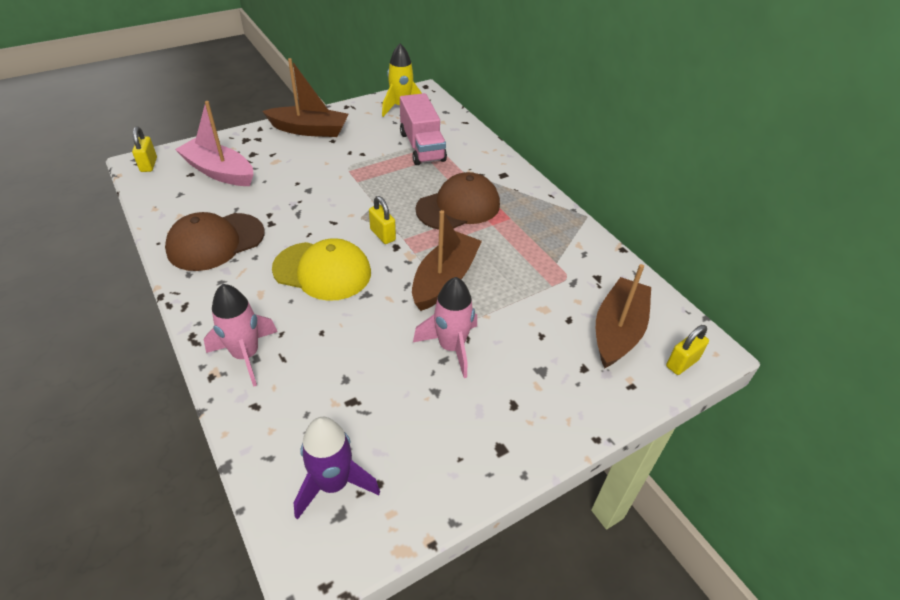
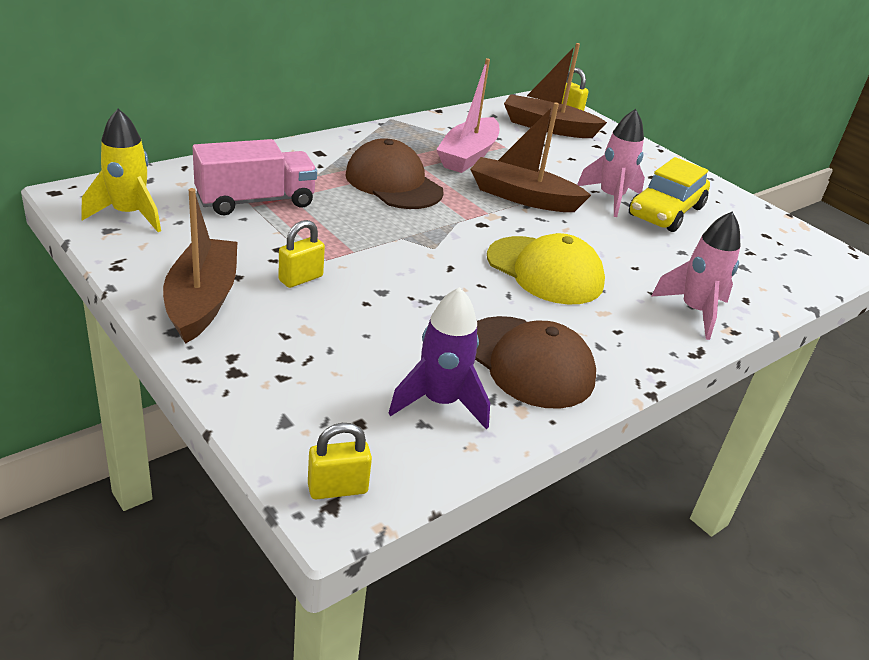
camera: 100 degrees left, 10 degrees down
(219, 172) = (348, 387): pink boat -> pink boat (468, 156)
(322, 271) = (545, 271): yellow cap -> yellow cap turned 120 degrees clockwise
(333, 484) = (782, 254): purple rocket -> purple rocket (440, 402)
(383, 235) = (463, 232): yellow padlock -> yellow padlock (300, 278)
(427, 390) = (666, 212): none -> yellow car

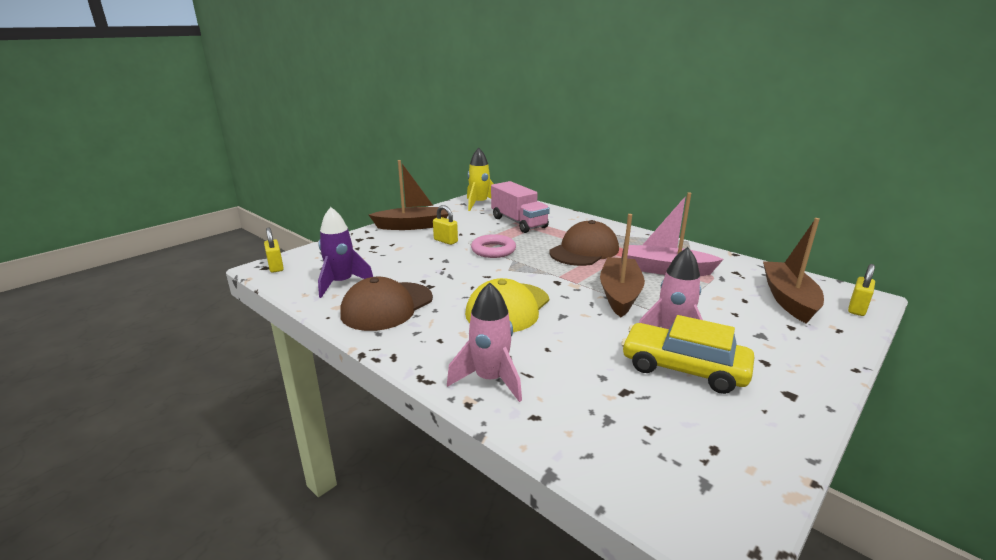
camera: 85 degrees right, 10 degrees down
(361, 245) = (493, 250): none -> pink ring

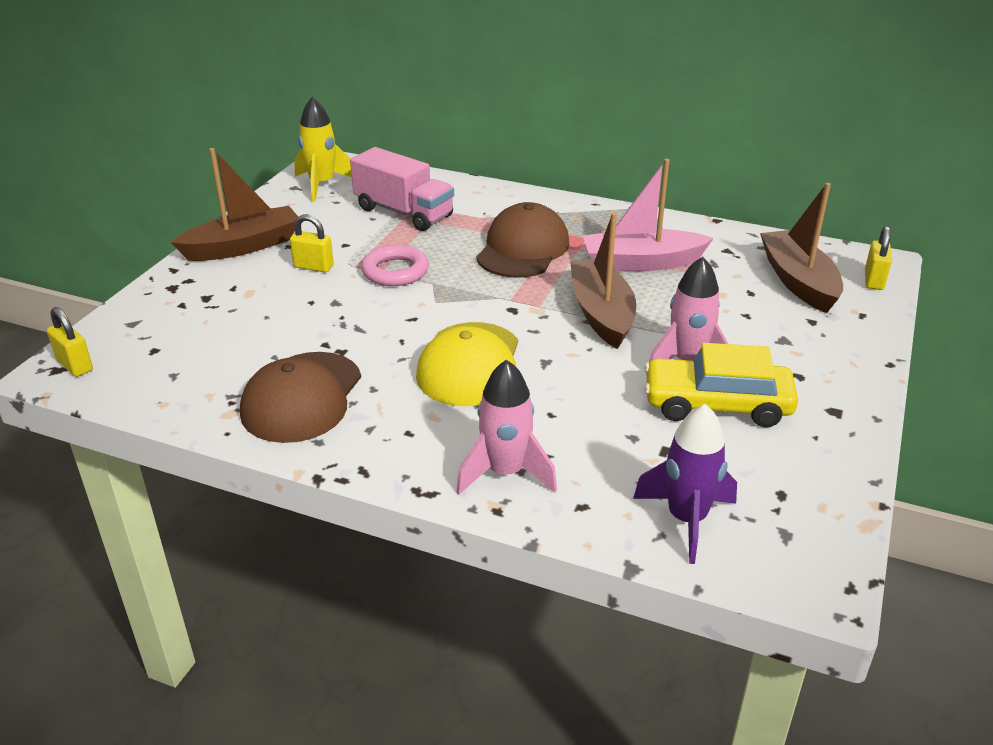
camera: 20 degrees left, 10 degrees up
(342, 283) = (206, 373): purple rocket -> purple rocket (686, 519)

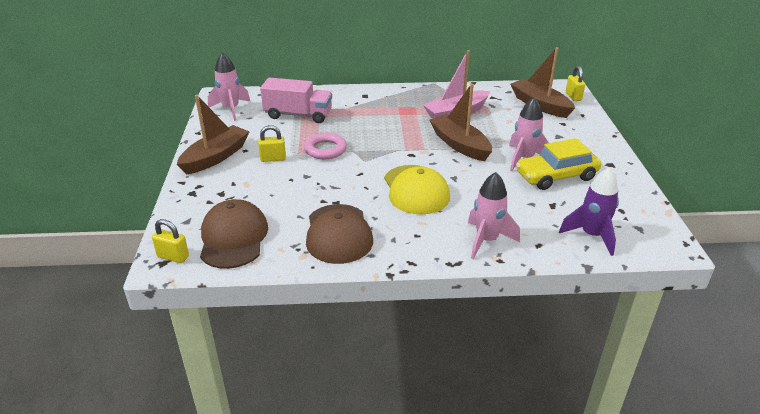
camera: 25 degrees left, 0 degrees up
(322, 185) = (231, 109): yellow rocket -> pink rocket
(523, 249) = (386, 120): brown cap -> brown cap (233, 238)

